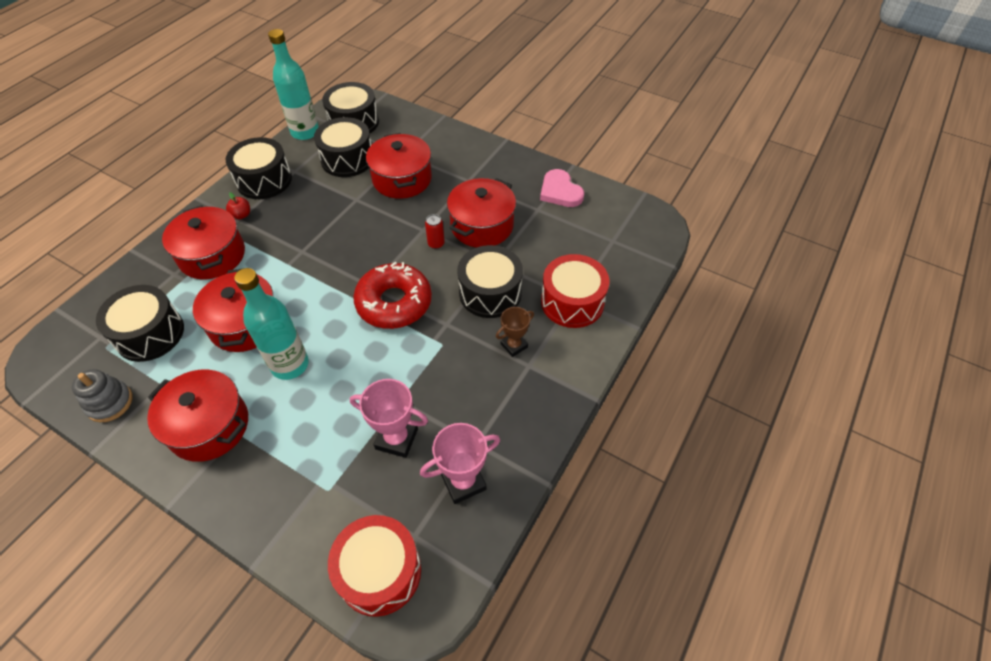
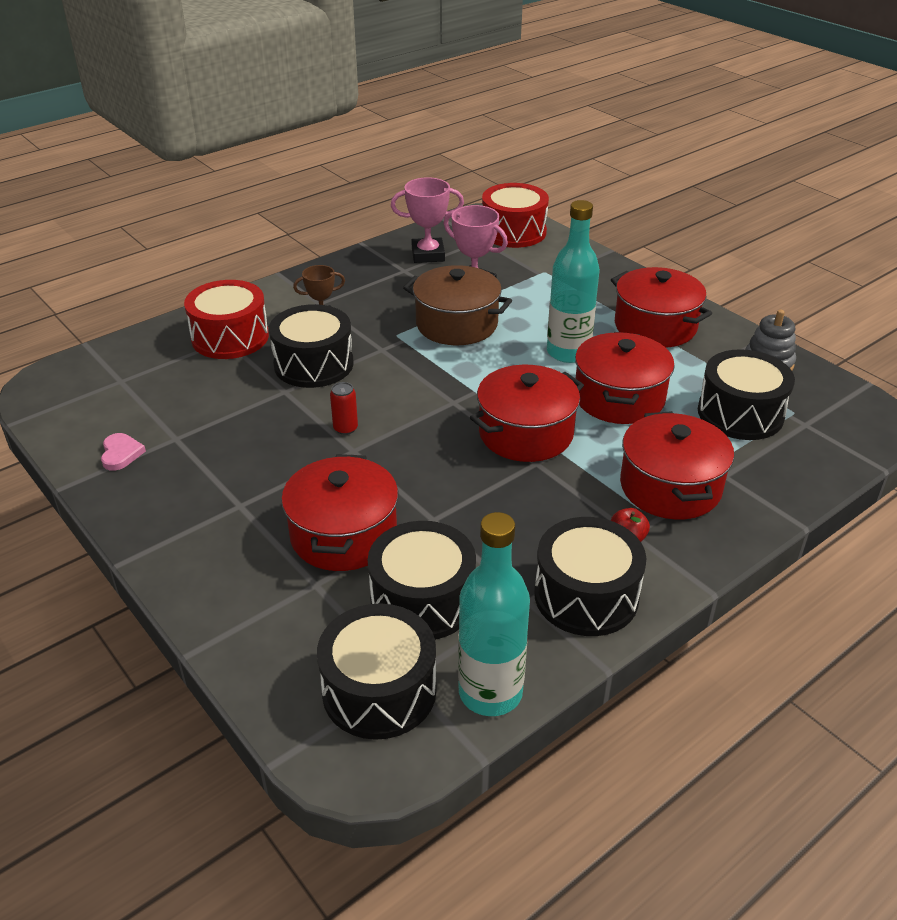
camera: 160 degrees left, 15 degrees down
(394, 303) = (432, 379): red donut -> none
(395, 373) = (456, 324): none -> brown pot
(482, 226) = (269, 436): red pot -> red pot (526, 433)
(560, 191) = (121, 454): pink heart -> pink heart, size x0.62

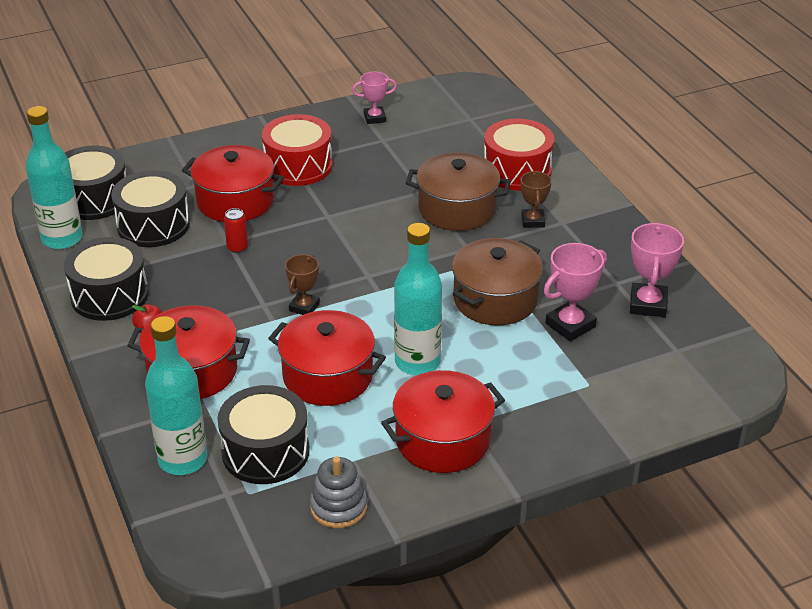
camera: 105 degrees right, 0 degrees up
(121, 454) = (375, 118): pink heart -> pink trophy
(313, 364) = (457, 209): black drum -> brown pot
(345, 428) = (357, 215): red can -> red can (237, 248)
(513, 232) = (694, 381): red drum -> red drum (298, 166)
(526, 433) = (304, 307): red pot -> brown trophy
(790, 460) = (183, 460): none -> turquoise bottle

